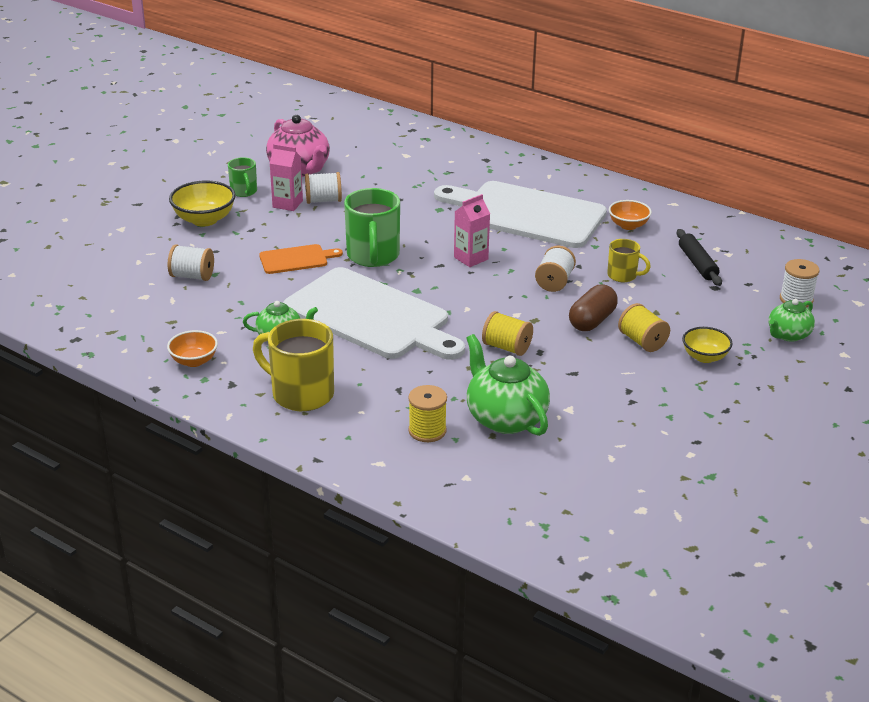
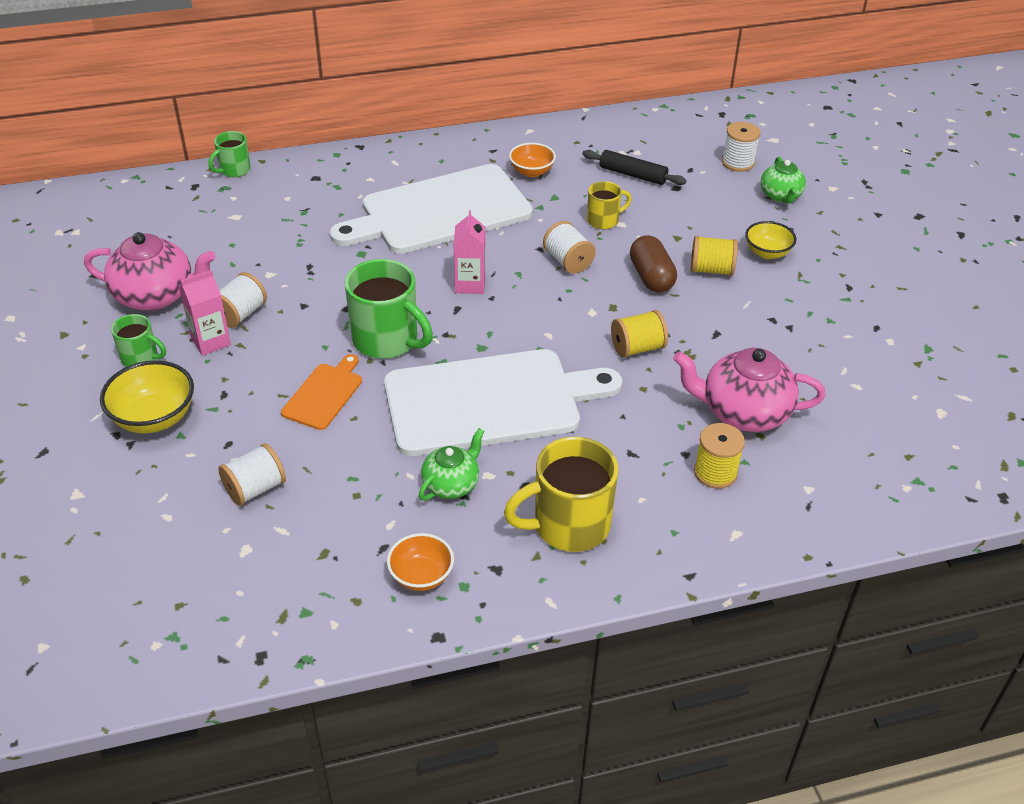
camera: 50 degrees left, 10 degrees up
(447, 133) = (234, 170): none -> green mug
(505, 418) = (743, 412): green teapot -> pink teapot

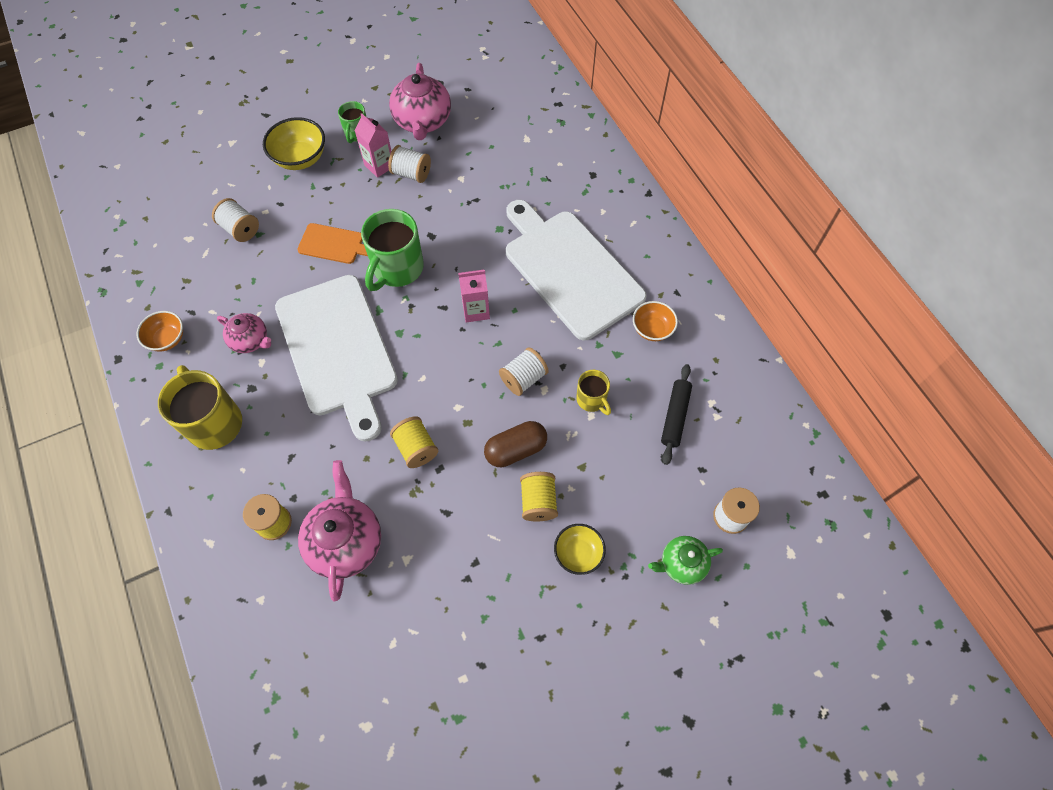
camera: 80 degrees right, 20 degrees up
(234, 170) = (586, 121): green mug -> none
(451, 484) = (250, 340): green teapot -> pink teapot

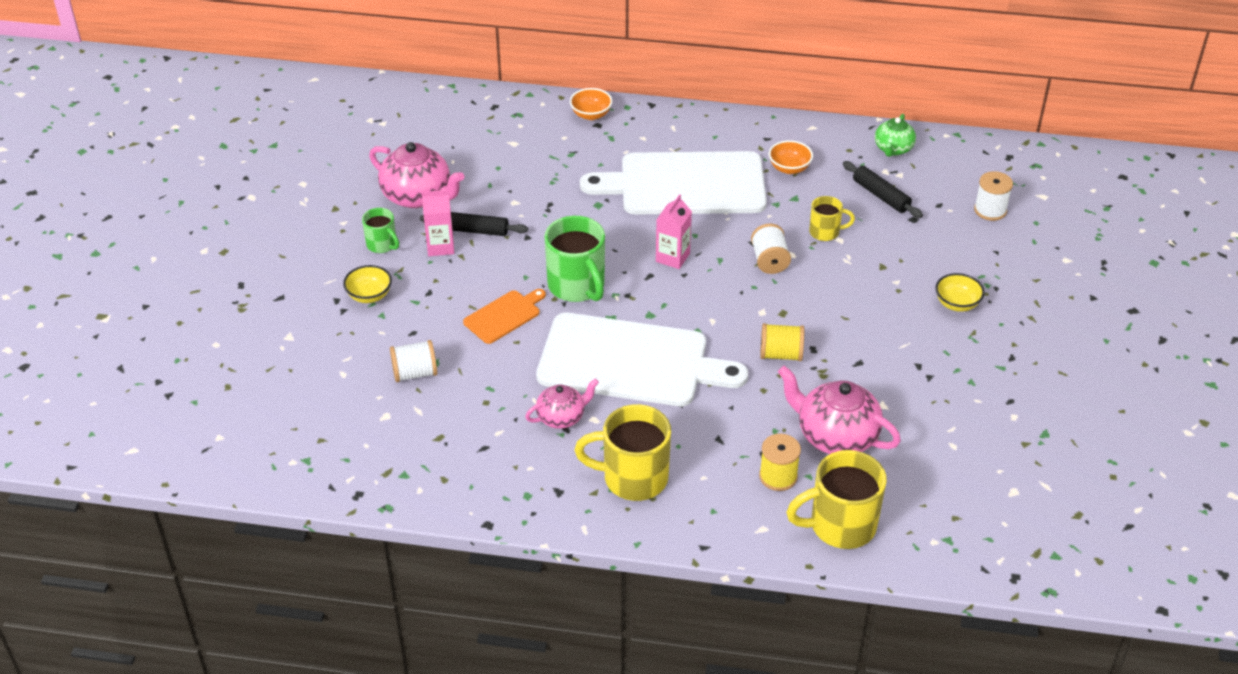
camera: 55 degrees left, 20 degrees down
(167, 339) = (500, 477): orange bowl -> orange bowl (591, 115)
(244, 600) = (840, 526): none -> yellow mug
(300, 158) = (369, 295): yellow bowl -> yellow bowl, size x0.65
(411, 173) = (474, 230): white spool -> black rolling pin
(516, 450) = (834, 296): brown capsule -> none
(538, 501) = (893, 305): yellow spool -> none
(681, 564) = (1009, 254): green teapot -> green teapot (893, 149)

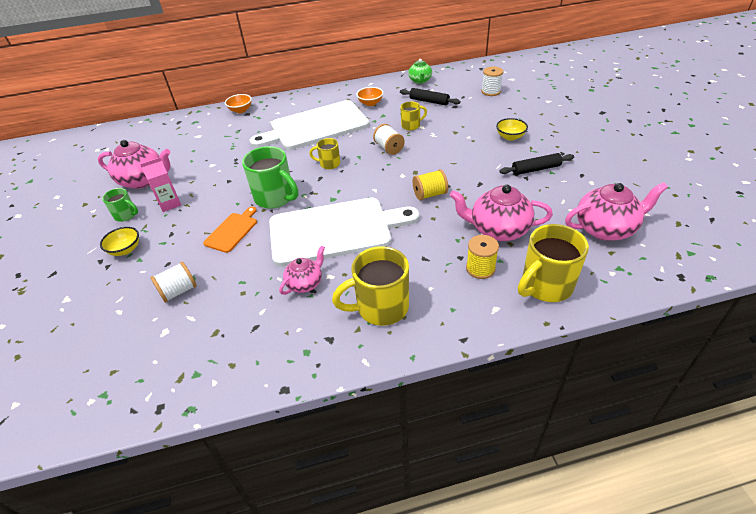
camera: 20 degrees left, 0 degrees up
(474, 230) = (190, 188): black rolling pin -> black rolling pin (536, 169)
(672, 257) = (329, 164): pink carton -> yellow mug
(975, 486) = (605, 228): none -> pink teapot

